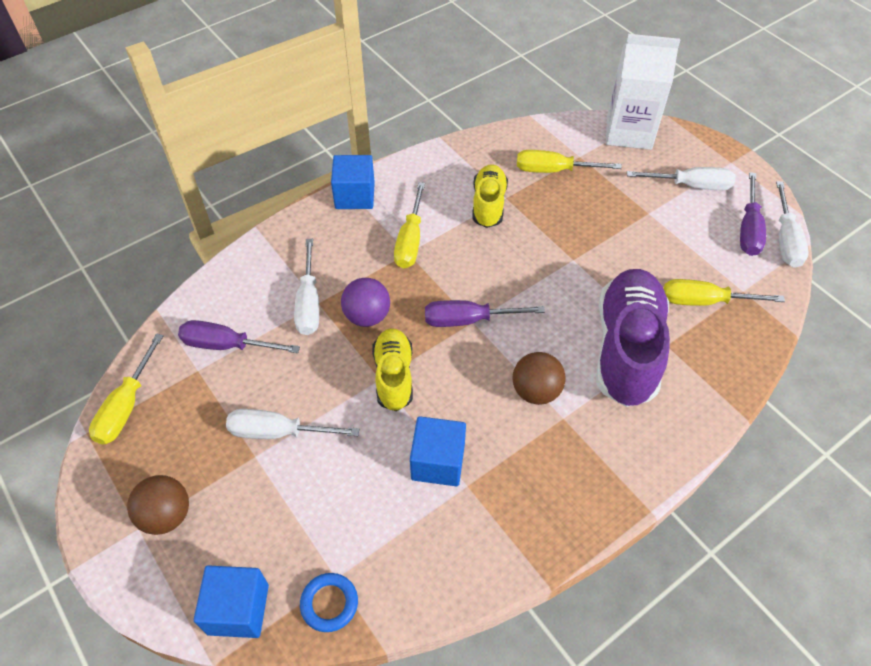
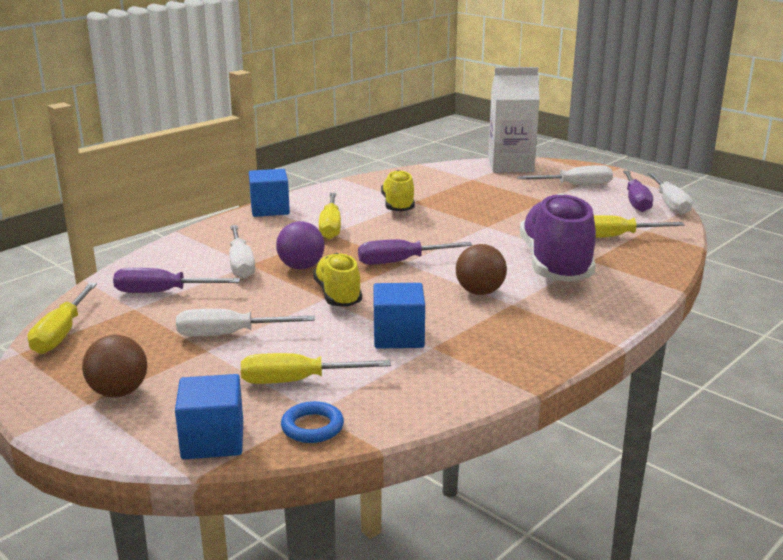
camera: 10 degrees left, 30 degrees down
(553, 170) = (450, 186): yellow screwdriver -> yellow screwdriver (296, 381)

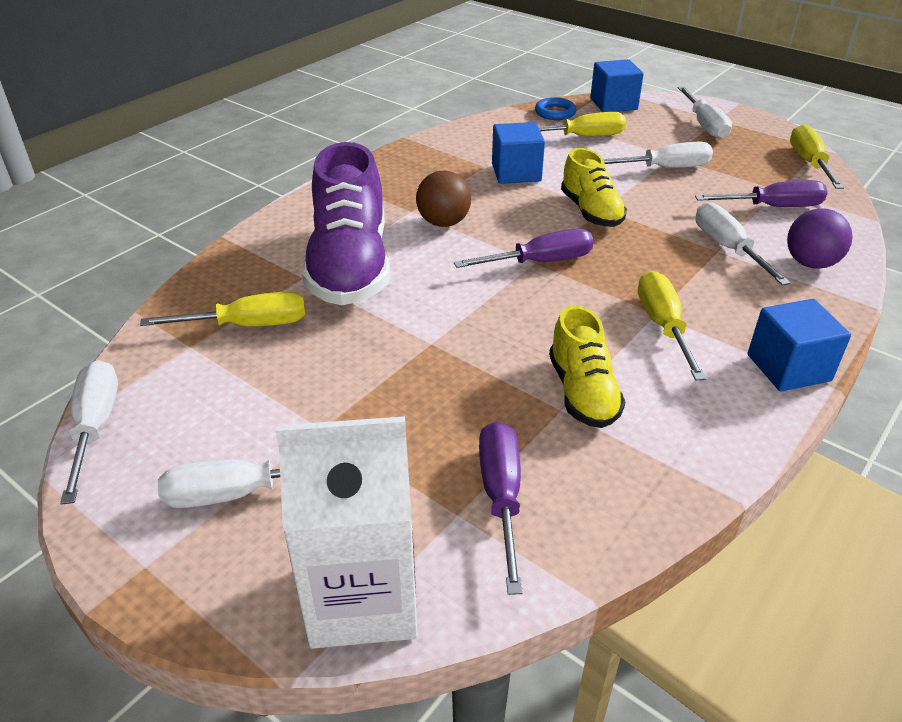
camera: 175 degrees right, 15 degrees up
(119, 392) = (705, 125): brown ball -> white screwdriver
(301, 267) = (654, 248): purple ball -> purple ball (810, 263)
(636, 202) = (153, 431): purple screwdriver -> purple screwdriver (501, 495)

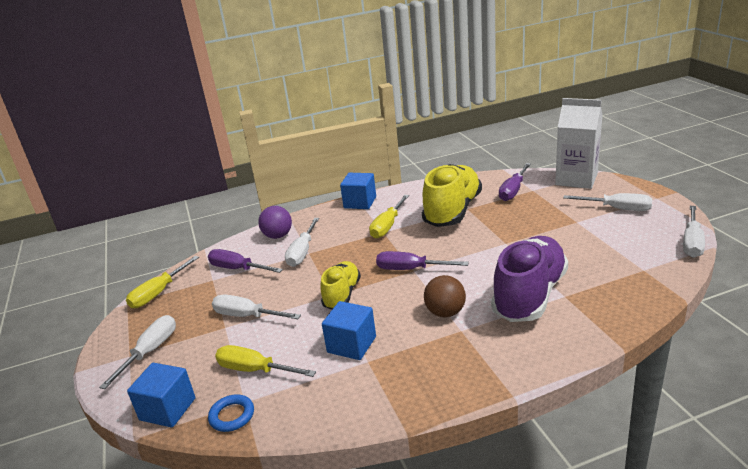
camera: 145 degrees left, 10 degrees down
(249, 325) = (606, 273): yellow screwdriver -> none
(582, 392) = (452, 211): yellow shoe -> yellow shoe, size x1.74

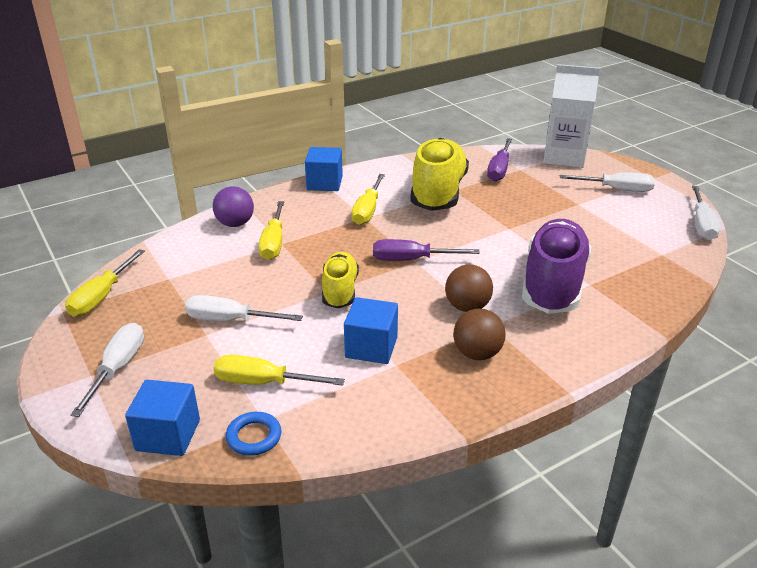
camera: 15 degrees left, 5 degrees up
(237, 269) = (196, 264): purple screwdriver -> none
(302, 252) = (273, 243): white screwdriver -> yellow screwdriver
(440, 355) = (477, 353): none -> brown ball

